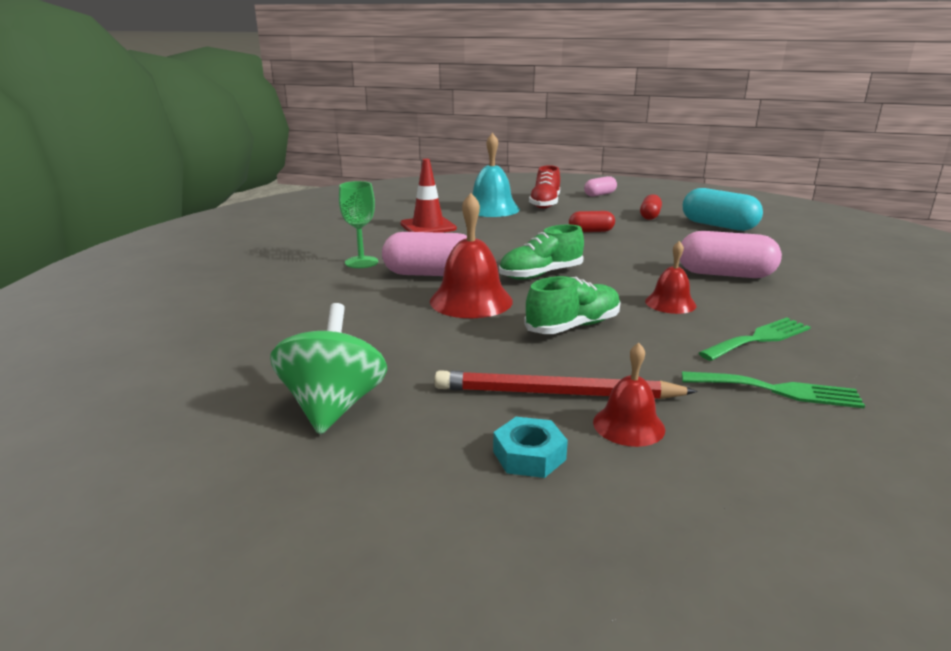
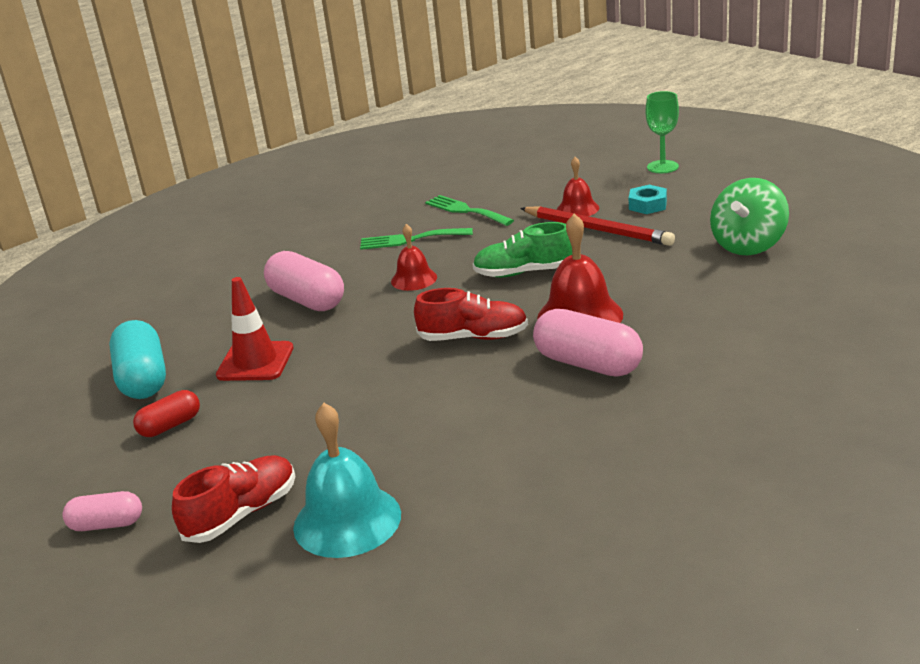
camera: 145 degrees left, 5 degrees up
(361, 262) = (656, 406): green goblet -> green goblet (662, 167)
(428, 226) = (504, 482): red traffic cone -> red traffic cone (255, 362)
(540, 274) = (473, 337): green shoe -> red shoe
(591, 231) = (305, 406): red capsule -> none

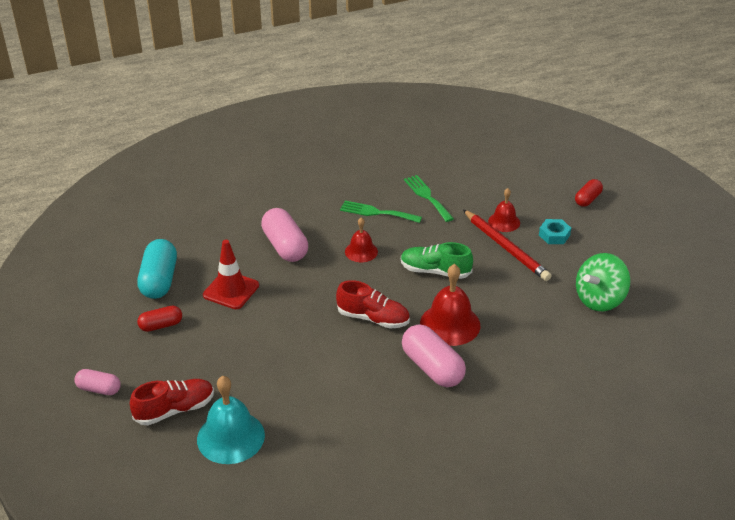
camera: 15 degrees right, 10 degrees up
(662, 167) = (587, 199): green goblet -> red capsule

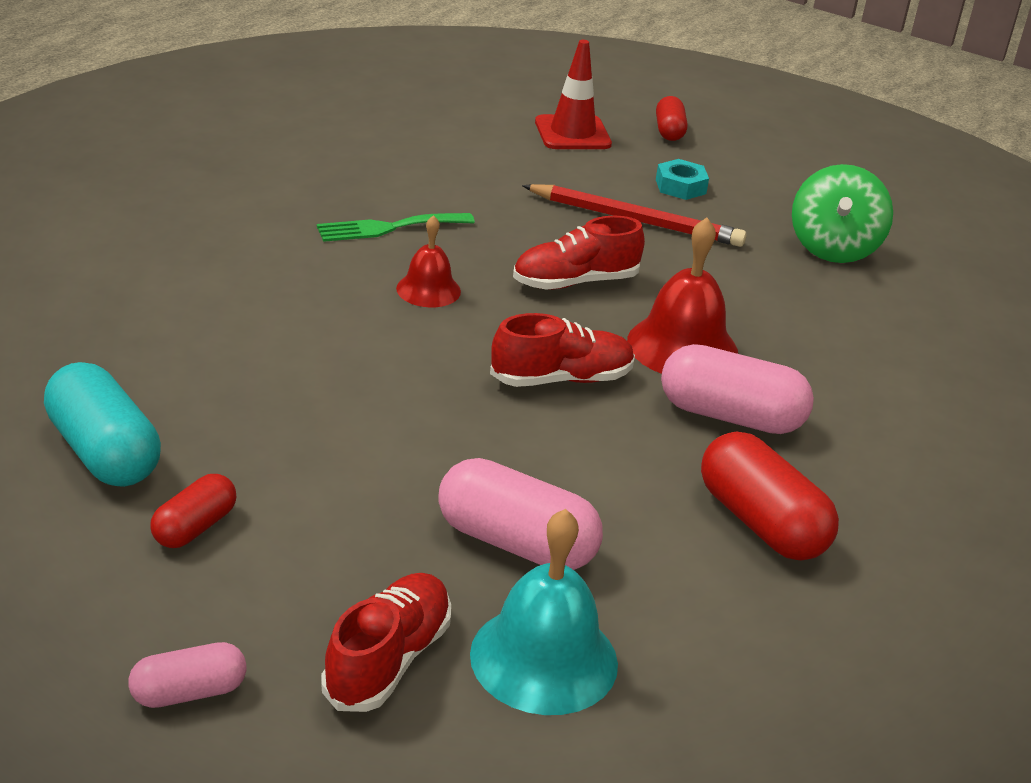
camera: 40 degrees left, 5 degrees down
(231, 290) = (268, 421): red traffic cone -> red traffic cone (572, 133)
(285, 246) = (289, 321): pink capsule -> pink capsule (516, 543)
(386, 423) = (761, 523): none -> red capsule
(427, 196) = (442, 185): green fork -> none
(435, 271) = (575, 282): green shoe -> red shoe
(504, 222) = (593, 188): red bell -> none

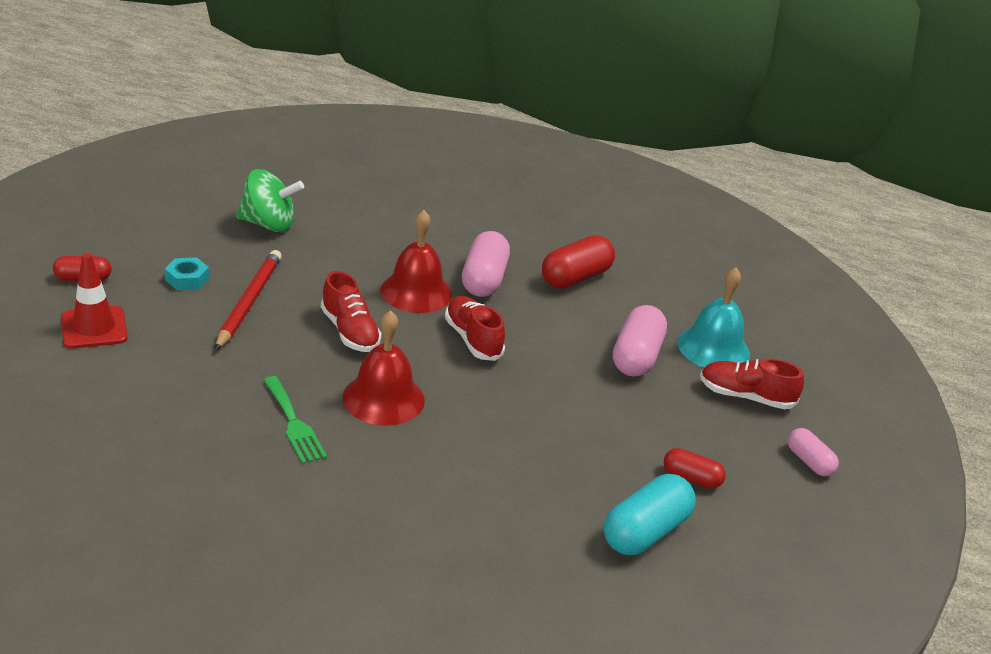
camera: 100 degrees left, 0 degrees up
(428, 290) = (383, 398): red bell -> red bell, size x1.69

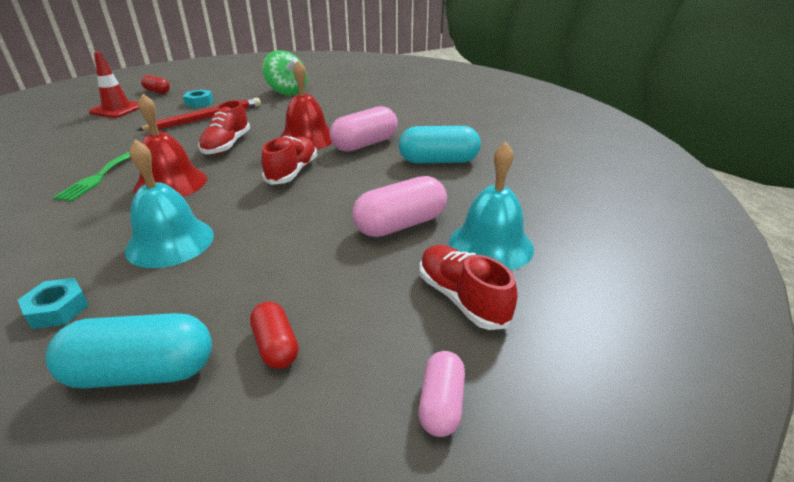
camera: 45 degrees right, 0 degrees up
(496, 449) = (170, 242): none -> turquoise bell
(518, 533) = (57, 309): none -> turquoise nut
(575, 278) = (438, 161): red capsule -> turquoise capsule

